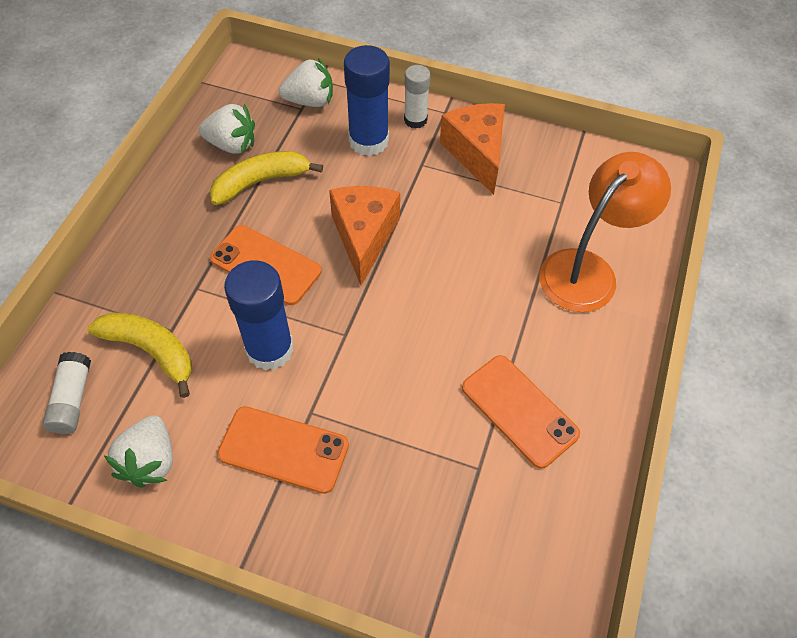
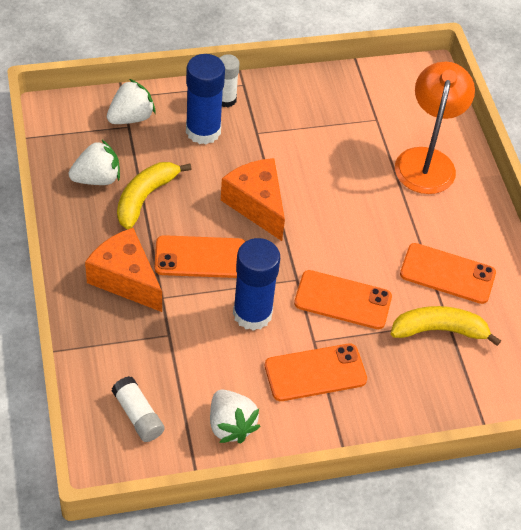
camera: 35 degrees left, 5 degrees down
(151, 351) = (167, 356): yellow banana -> yellow banana (439, 330)
(376, 382) = (343, 300): none -> orange phone
(476, 153) = (291, 107): orange cheese -> orange cheese (125, 279)

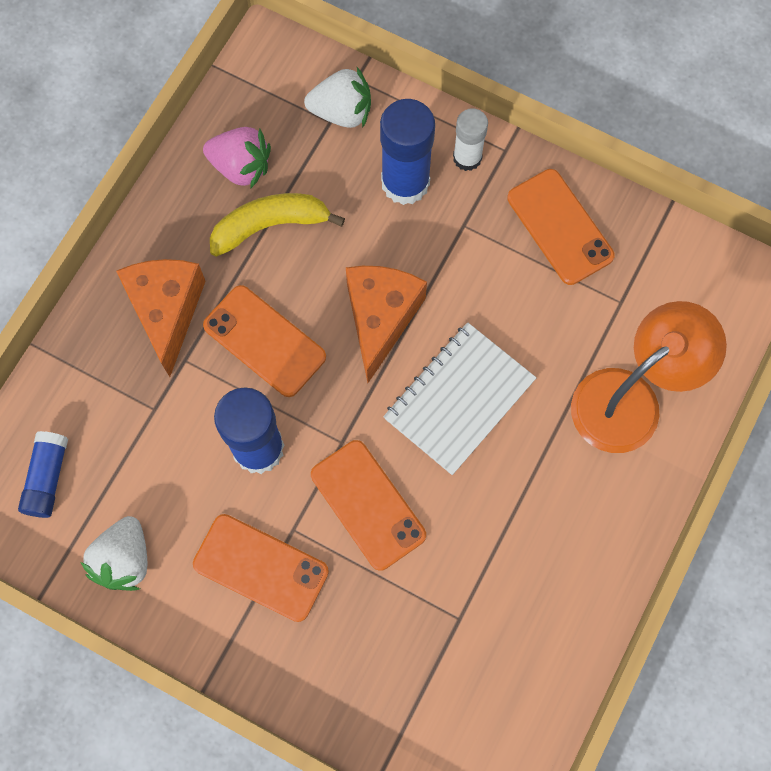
camera: 45 degrees right, 20 degrees up
(97, 178) = (241, 167): white strawberry -> pink strawberry
(138, 415) = (47, 478): white glue stick -> blue glue stick
(340, 217) = (459, 399): none -> white notebook
(439, 330) = (440, 622): yellow banana -> none
(447, 274) = (515, 560): orange phone -> orange phone (560, 227)

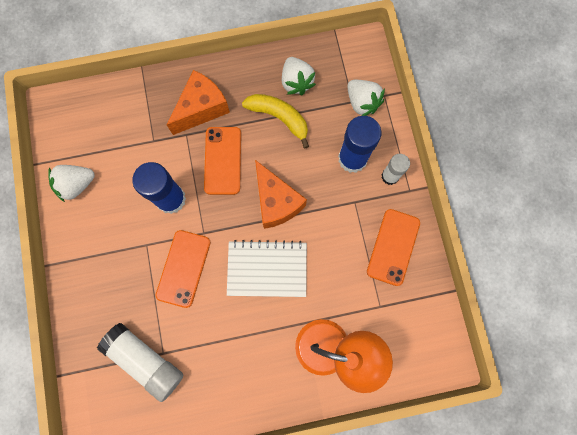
camera: 50 degrees right, 5 degrees up
(47, 478) = (87, 123): blue glue stick -> none
(241, 167) = (296, 82): pink strawberry -> white strawberry
(261, 567) = (118, 245): orange phone -> none
(380, 318) = (276, 202): orange cheese -> orange cheese turned 90 degrees clockwise
(451, 648) = (146, 360): none -> white glue stick

